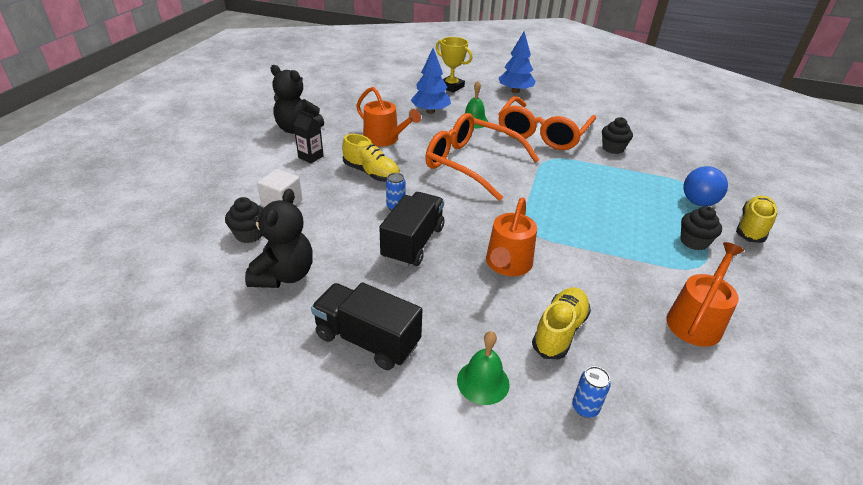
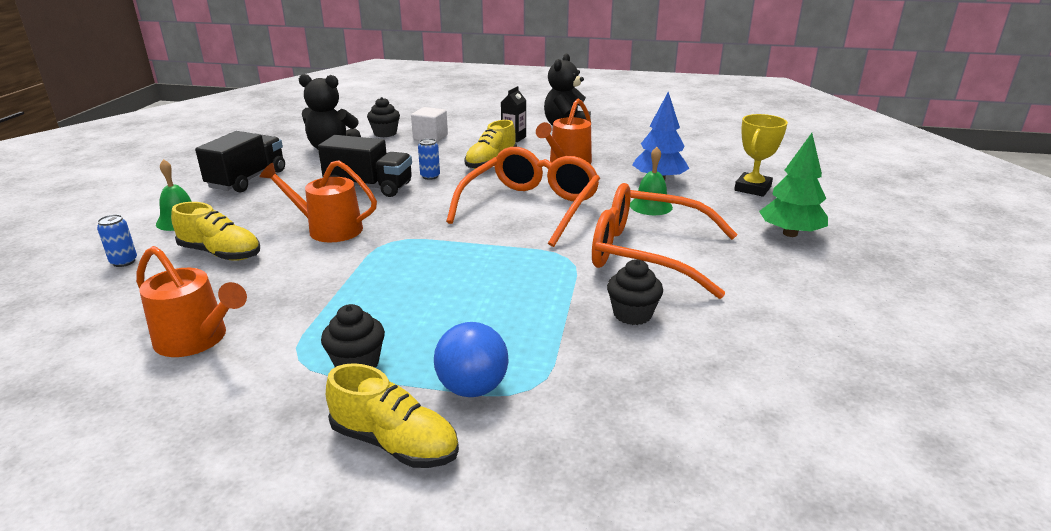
camera: 85 degrees right, 10 degrees down
(515, 91) = (790, 233): blue tree -> green tree

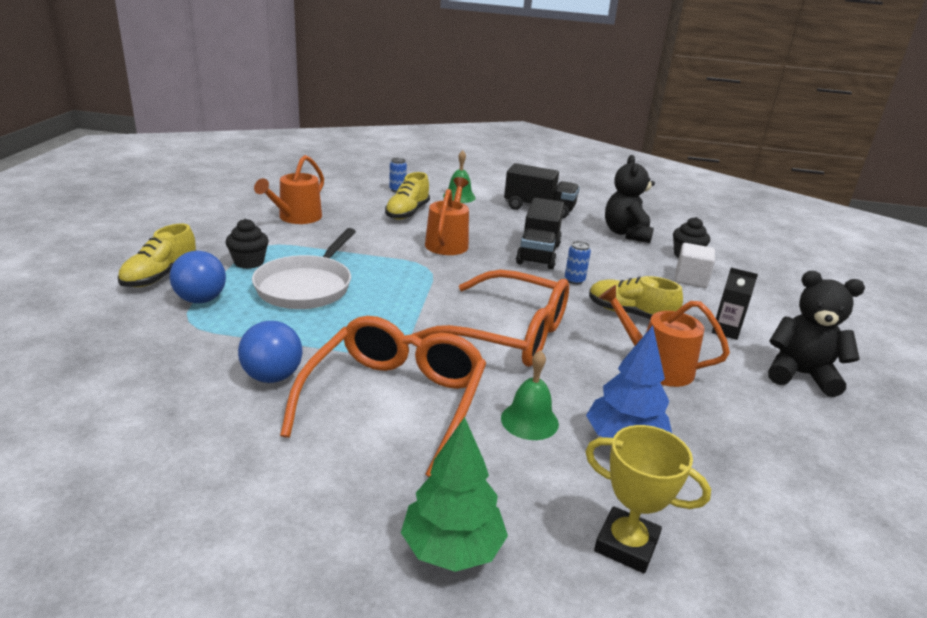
camera: 85 degrees right, 0 degrees up
(435, 311) = (306, 286): none -> white pan
(632, 314) = (272, 376): black cupcake -> blue ball

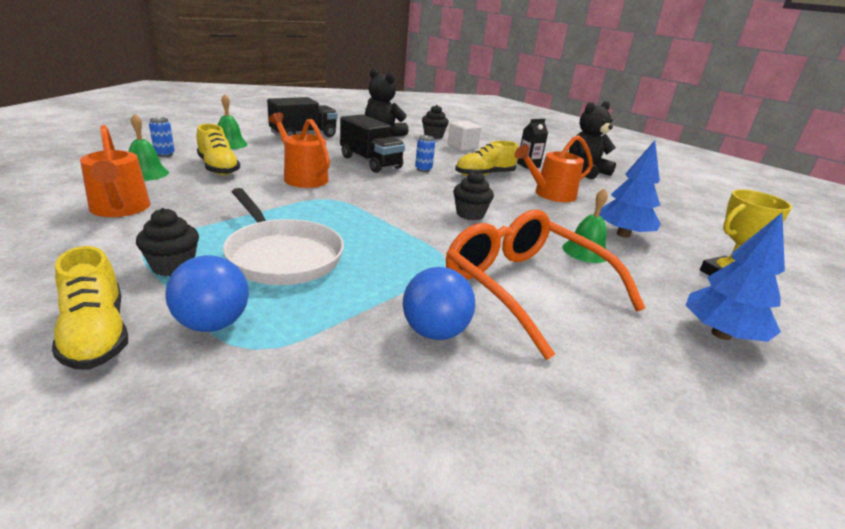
camera: 55 degrees left, 0 degrees up
(357, 200) = (146, 173): none -> green bell
(452, 548) = (720, 334): green tree -> blue tree
(507, 334) = (470, 214): orange glasses -> black cupcake

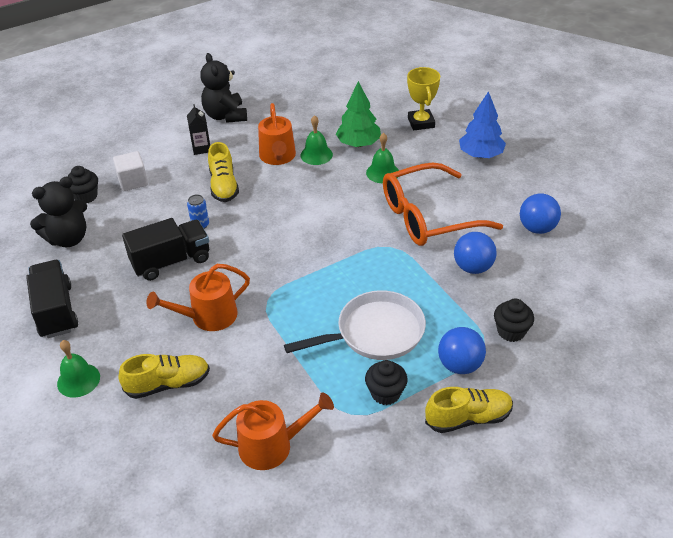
camera: 70 degrees left, 15 degrees up
(146, 173) = (174, 443): green bell -> green bell (316, 155)
(164, 154) = (108, 437): blue can -> none
(470, 214) = (313, 216): black cupcake -> black cupcake (511, 331)
(585, 412) = (537, 228): none -> blue ball
(623, 234) = (358, 144): blue tree -> green tree

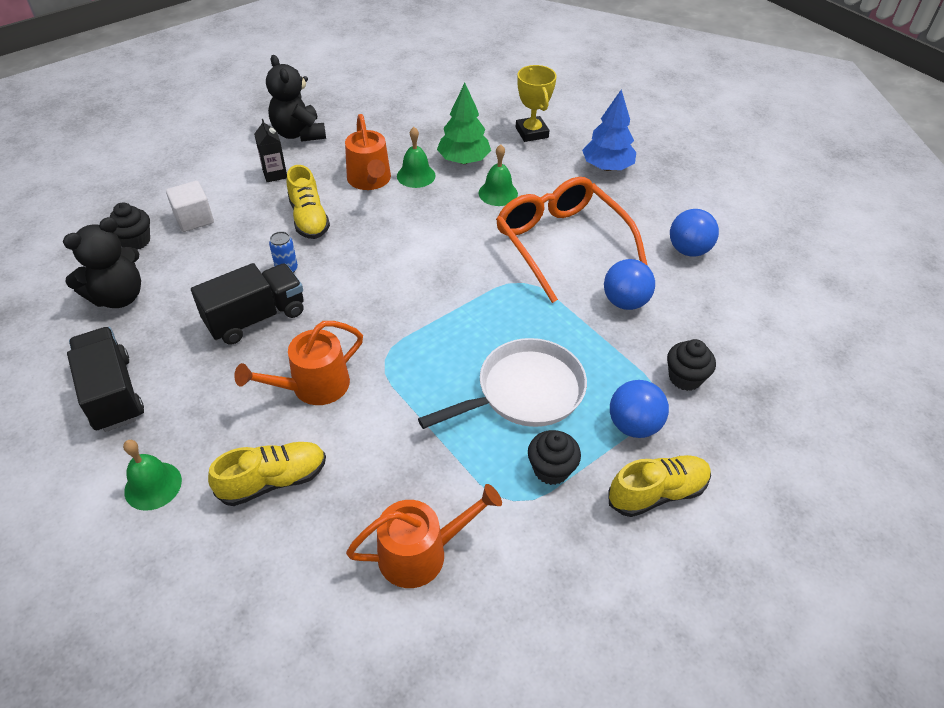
camera: 10 degrees left, 5 degrees up
(428, 216) = (561, 243): orange glasses -> orange glasses turned 90 degrees clockwise

